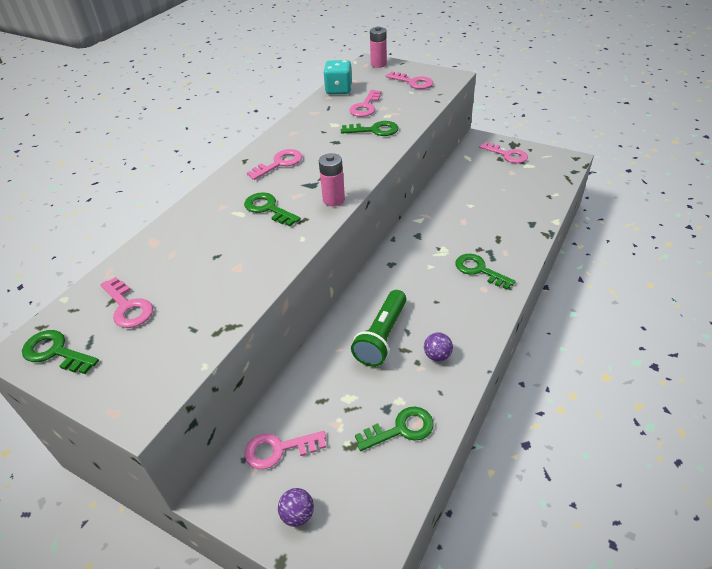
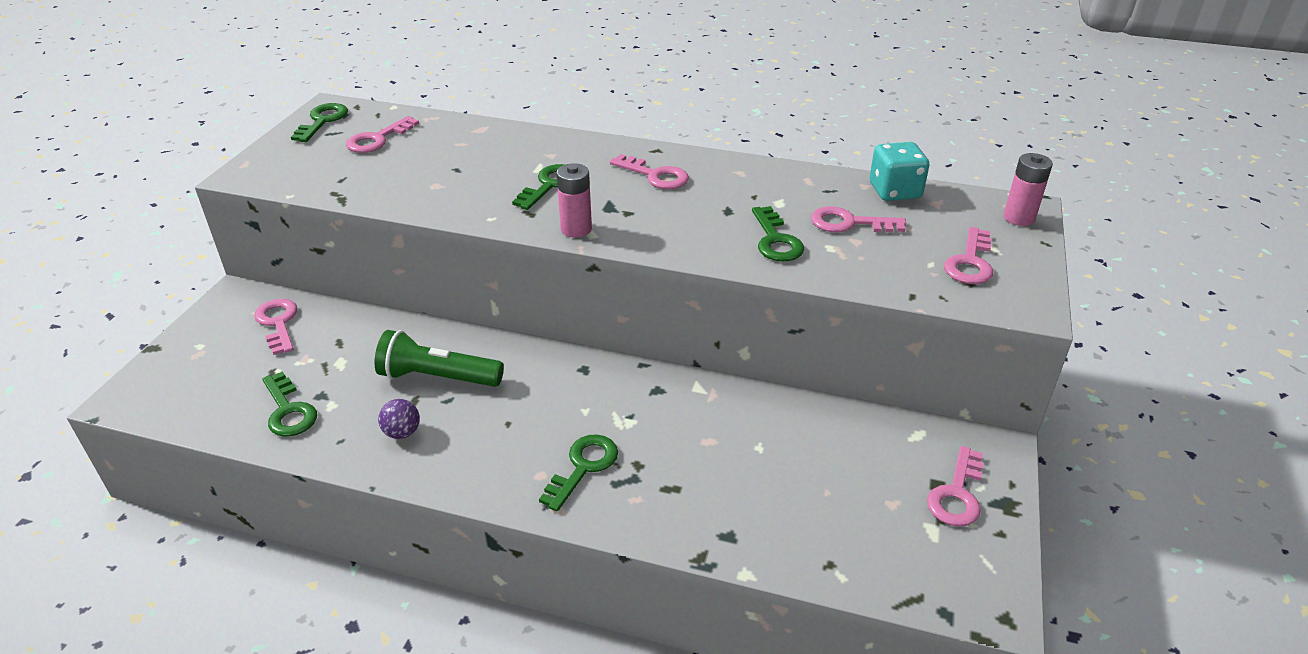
camera: 75 degrees right, 5 degrees down
(298, 514) = (199, 349): purple ball -> none

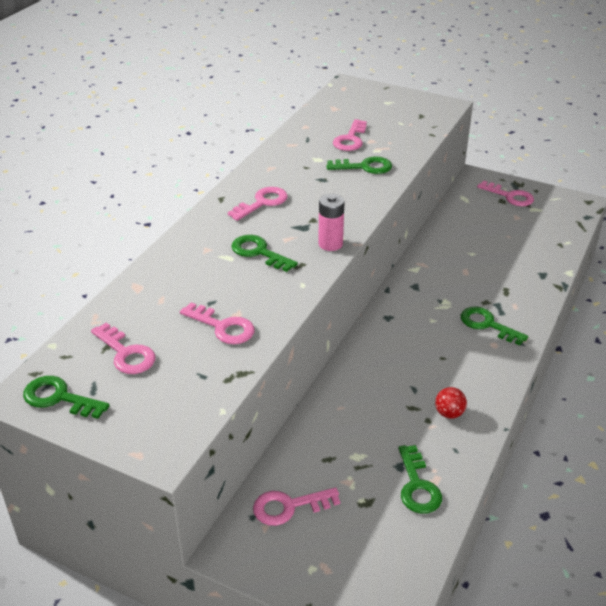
camera: 80 degrees left, 0 degrees up
(288, 411) = (417, 486): green key -> green key turned 105 degrees clockwise
(402, 432) = (449, 413): purple ball -> red ball
(438, 377) = (387, 394): green flashlight -> none
(894, 191) = (316, 118): turquoise dice -> none
(970, 262) = (401, 111): pink key -> pink key (223, 327)
(1019, 218) = (358, 88): pink battery -> none

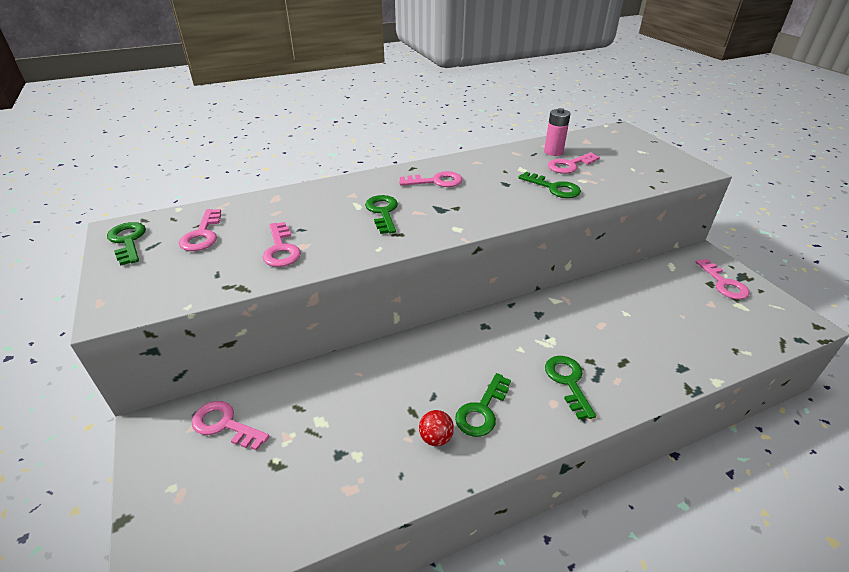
camera: 40 degrees right, 0 degrees up
(330, 244) = (443, 230): pink battery -> pink battery (553, 152)
(417, 486) = (329, 483): green key -> green key (482, 410)

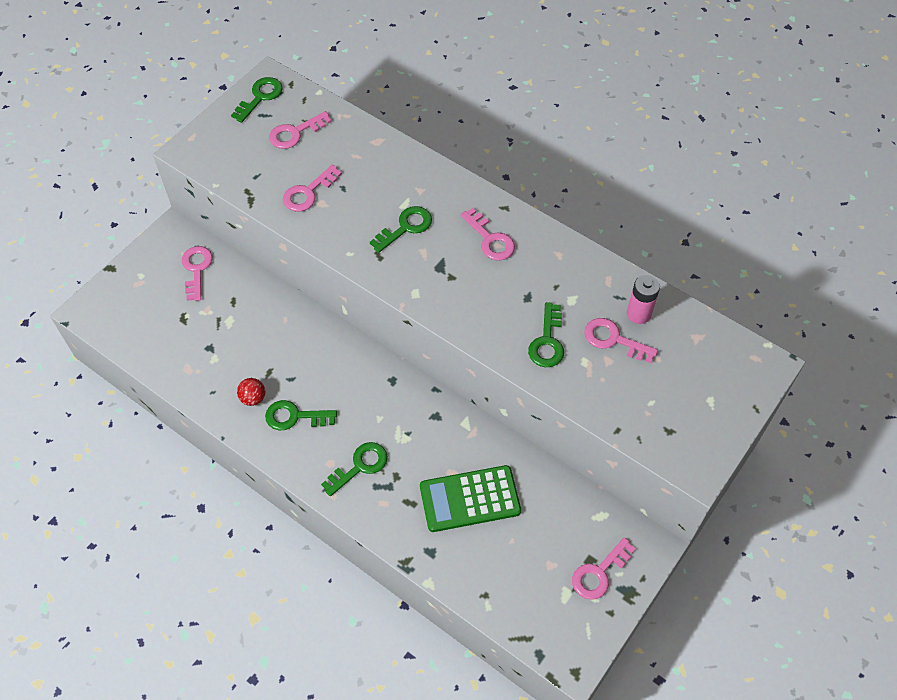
camera: 60 degrees right, 20 degrees up
(633, 324) = (470, 499): none -> green calculator

